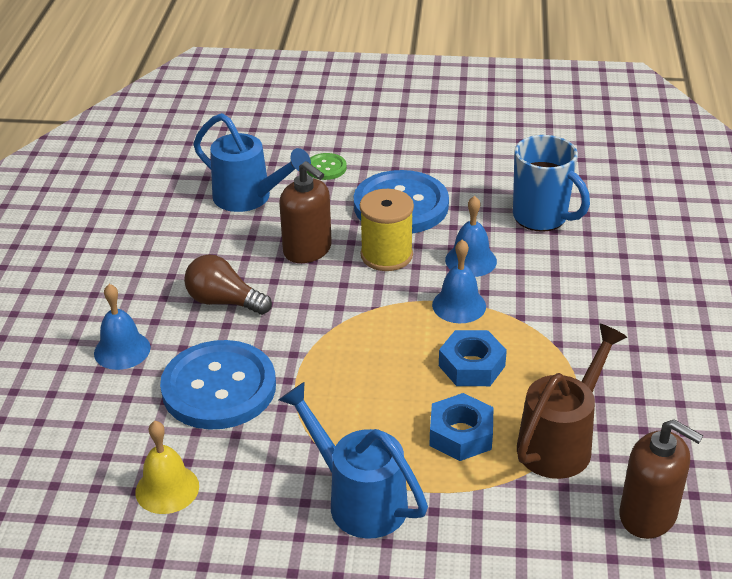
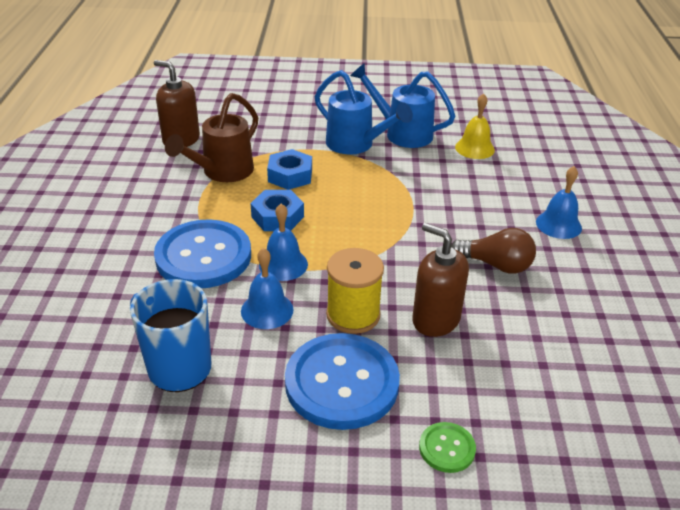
camera: 175 degrees right, 0 degrees up
(219, 388) = (468, 200): blue button -> blue button (203, 256)
(249, 198) = (526, 391): blue watering can -> blue watering can (402, 133)

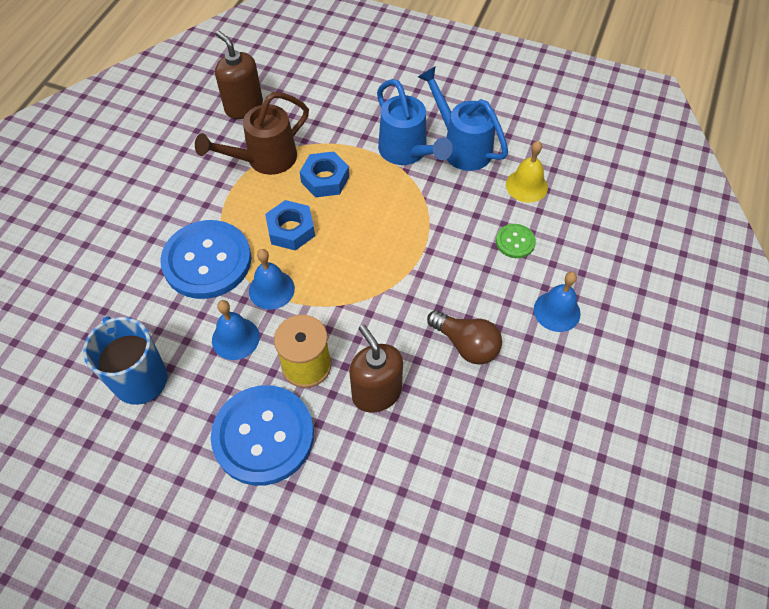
camera: 20 degrees right, 20 degrees up
(447, 448) = (318, 530): green button -> green button (515, 242)

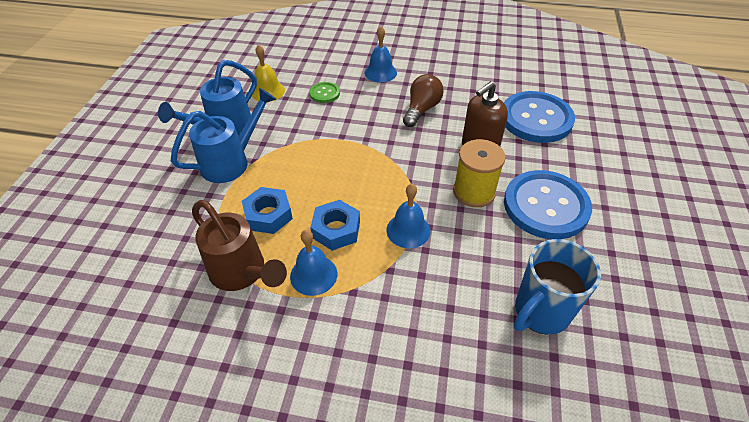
camera: 100 degrees left, 10 degrees down
(207, 261) = (389, 292): blue button -> blue button (536, 119)
(235, 338) = (468, 245): blue bell -> blue bell (313, 275)
(243, 107) = (152, 315): brown soap dispenser -> none

